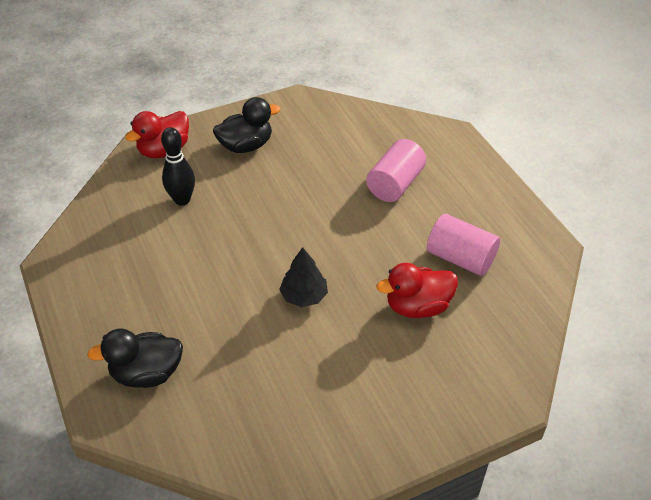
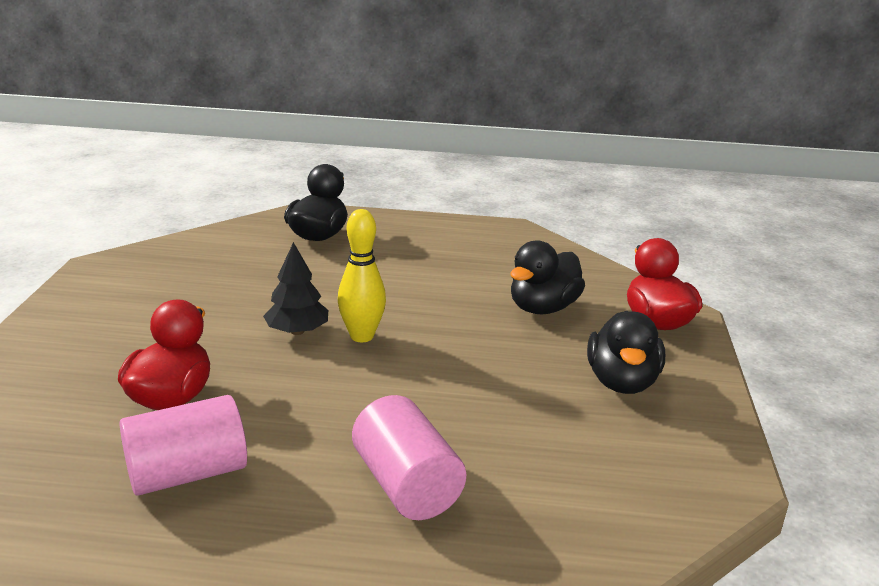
camera: 120 degrees right, 20 degrees down
(182, 200) = (543, 308): black bowling pin -> black duck
(284, 263) = (362, 336): none -> yellow bowling pin

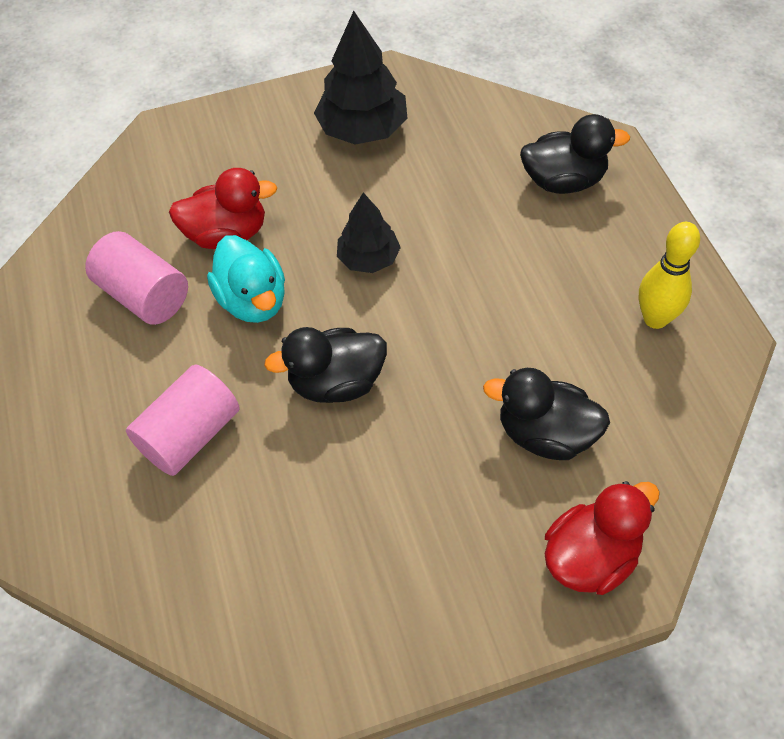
camera: 70 degrees right, 30 degrees up
(144, 294) = (363, 129): none -> black tree
(276, 403) = (253, 300): none -> turquoise duck
(362, 336) = (389, 307): yellow bowling pin -> yellow bowling pin (655, 319)
(622, 382) = (435, 553): black duck -> black duck (336, 383)

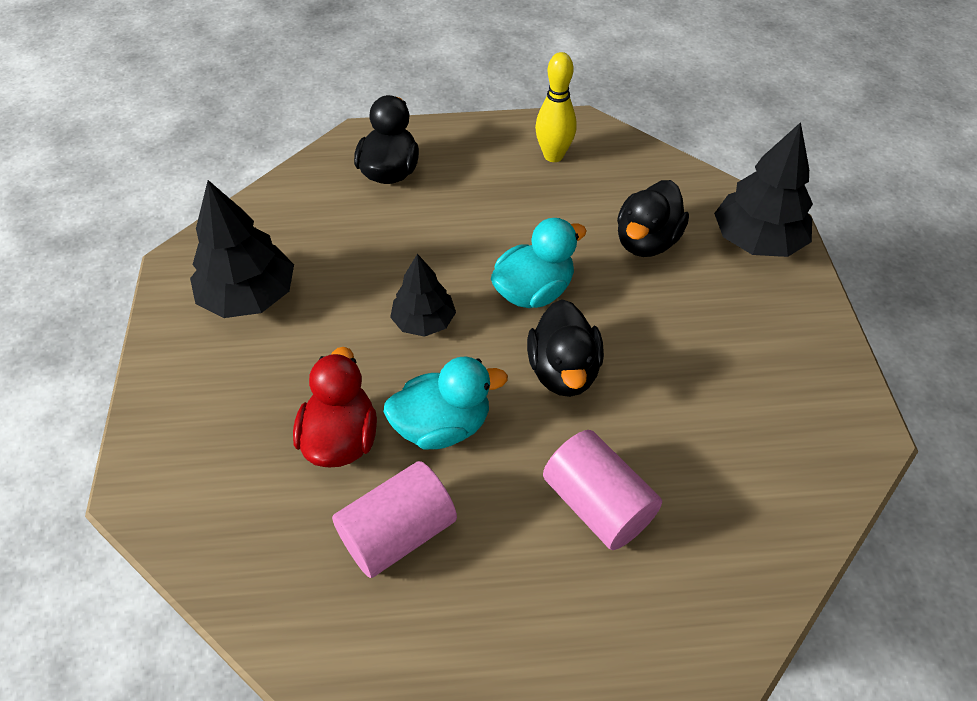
camera: 80 degrees left, 5 degrees down
(433, 339) = (533, 292): none -> turquoise duck
(591, 557) = (756, 241): red duck -> black tree

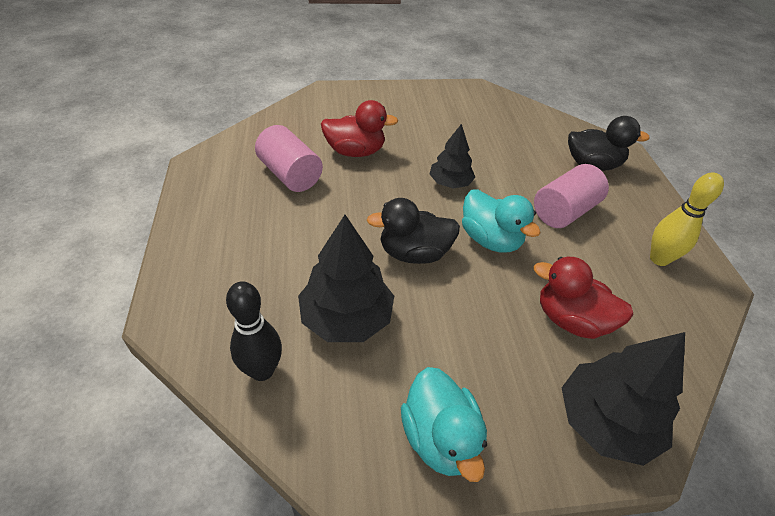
camera: 85 degrees right, 5 degrees down
(249, 296) = (457, 113): black tree -> black tree (346, 318)
(442, 426) = (364, 192): turquoise duck -> turquoise duck (440, 438)
(597, 504) = (299, 265): pink cylinder -> pink cylinder (564, 211)
(646, 241) = (571, 320): black duck -> red duck
(768, 531) = (262, 370): none -> black bowling pin

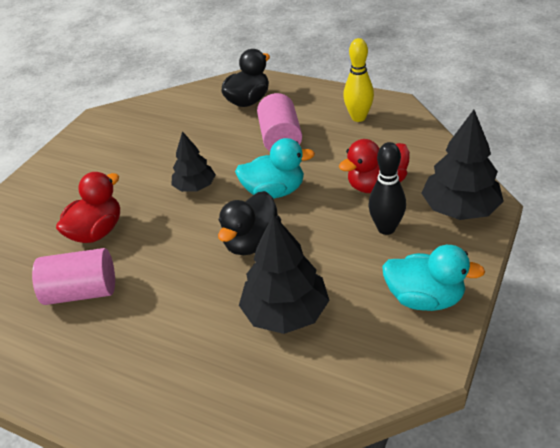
camera: 50 degrees left, 5 degrees down
(262, 370) = (299, 390): black bowling pin -> black bowling pin (386, 228)

